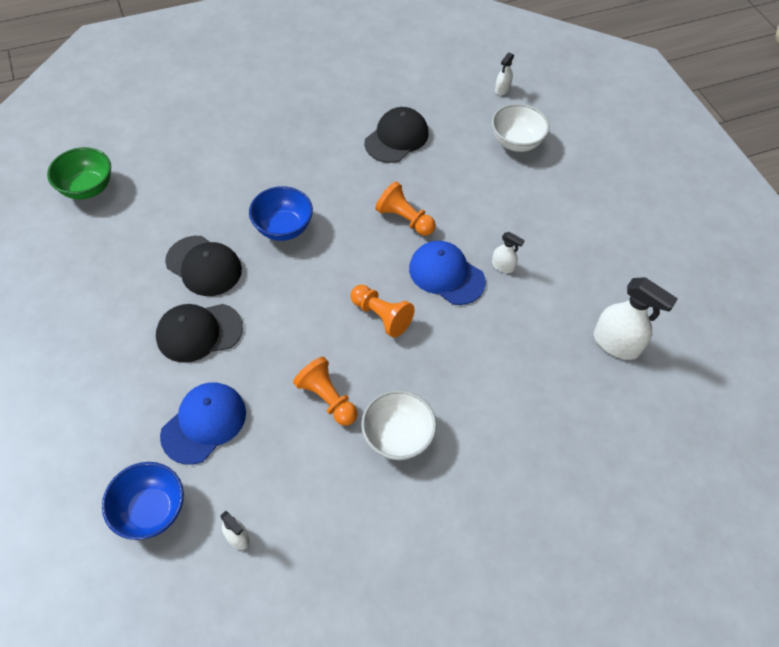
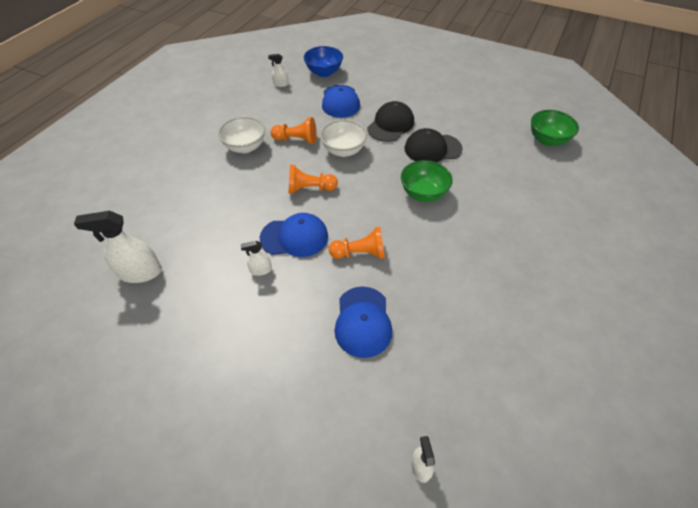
camera: 140 degrees right, 5 degrees down
(283, 228) = (423, 193): blue bowl -> green bowl
(396, 138) = (441, 315): black cap -> none
(457, 173) = (363, 321): none -> blue cap
(516, 142) = (344, 399): white bowl -> white bowl (343, 150)

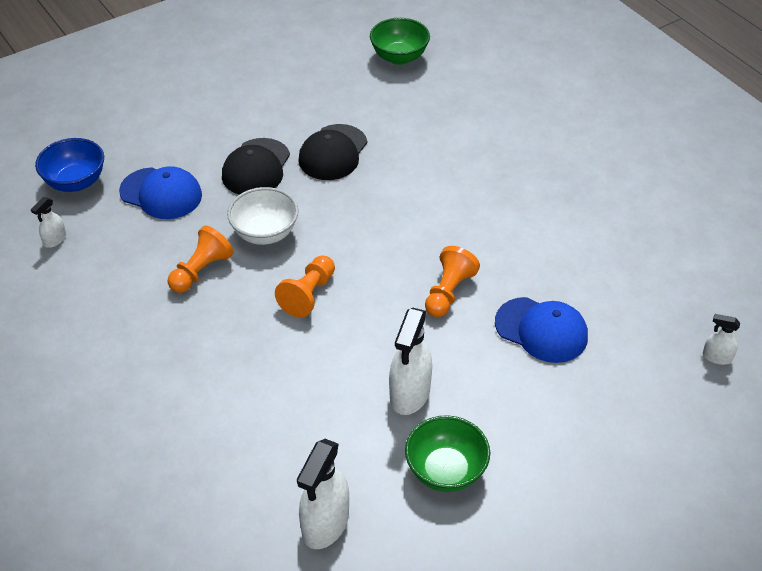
camera: 60 degrees left, 5 degrees down
(245, 147) = (166, 332): white bowl -> none
(260, 270) = (409, 393): white spray bottle -> white spray bottle, size x1.94
(294, 237) = (380, 341): blue cap -> none
(390, 125) = (256, 167): black cap -> black cap turned 135 degrees counterclockwise
(423, 193) = (399, 197): green bowl -> green bowl (446, 470)

